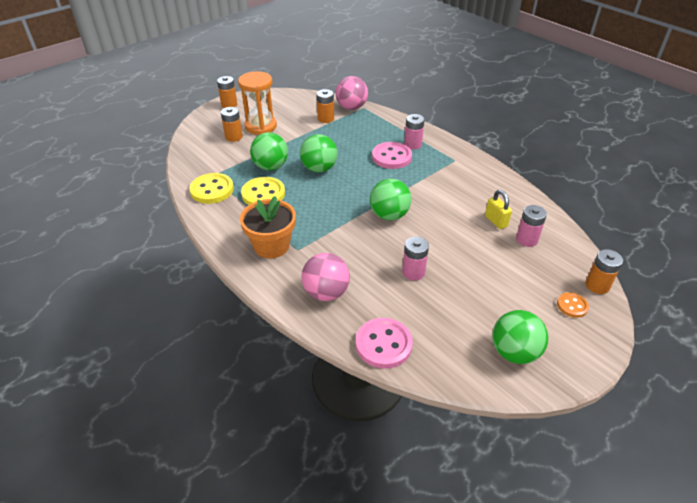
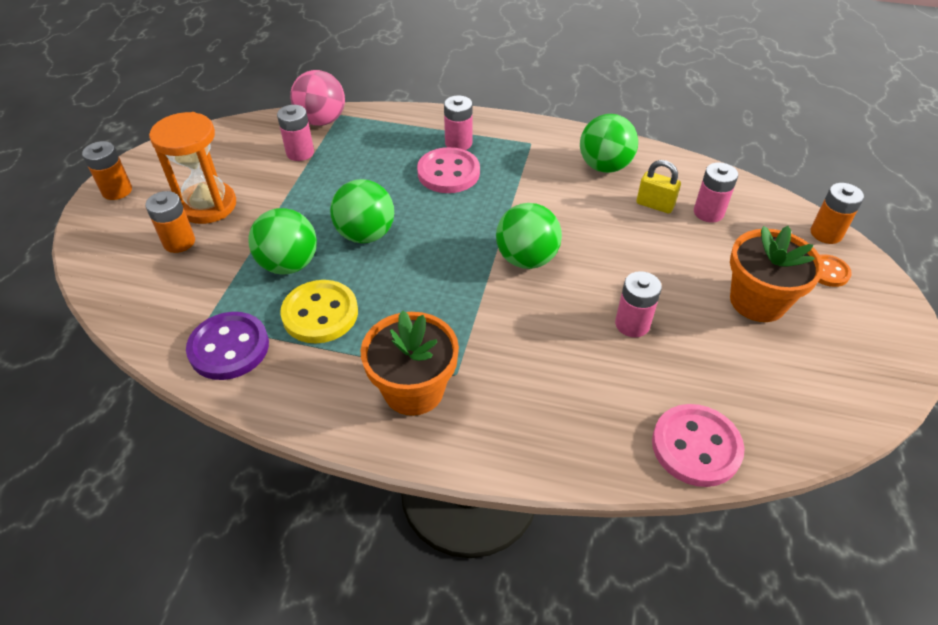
camera: 35 degrees left, 5 degrees up
(212, 190) = (229, 348): yellow button -> purple button
(325, 119) = (300, 153): orange battery -> pink battery
(326, 293) = (557, 417): pink ball -> none
(504, 298) = (757, 301): none -> orange flower pot
(514, 352) = (833, 365): green ball -> green ball (604, 166)

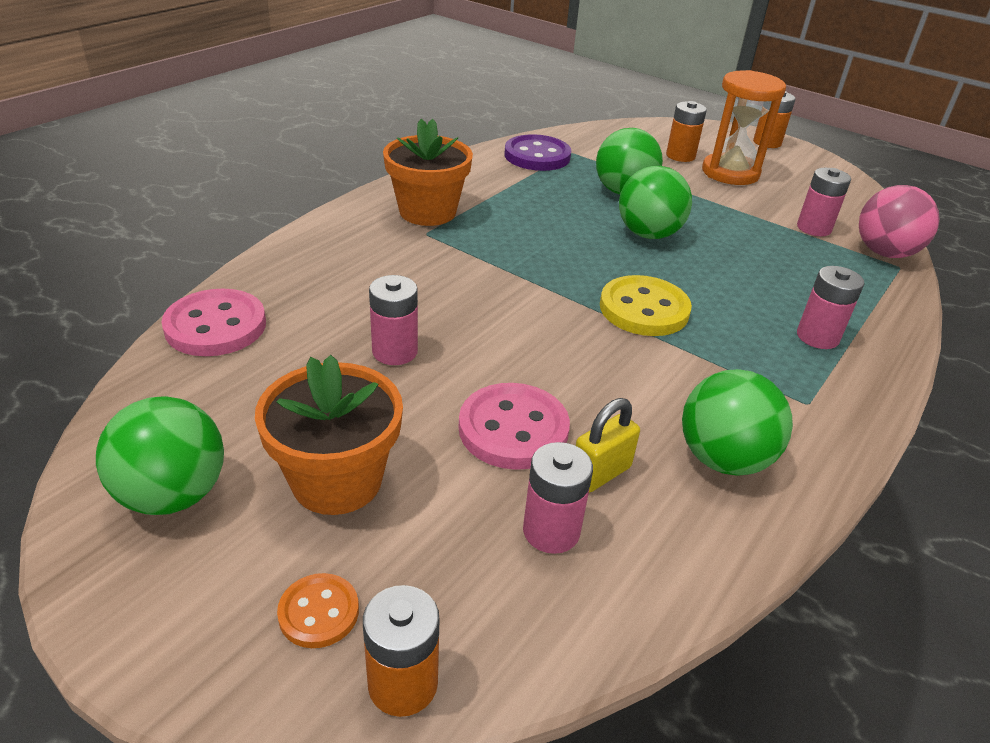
camera: 110 degrees right, 10 degrees down
(320, 314) = (548, 193): yellow button -> yellow button (644, 309)
(448, 173) = (747, 310): pink button -> pink button (513, 429)
(526, 259) = (551, 316): green ball -> green ball (173, 495)

